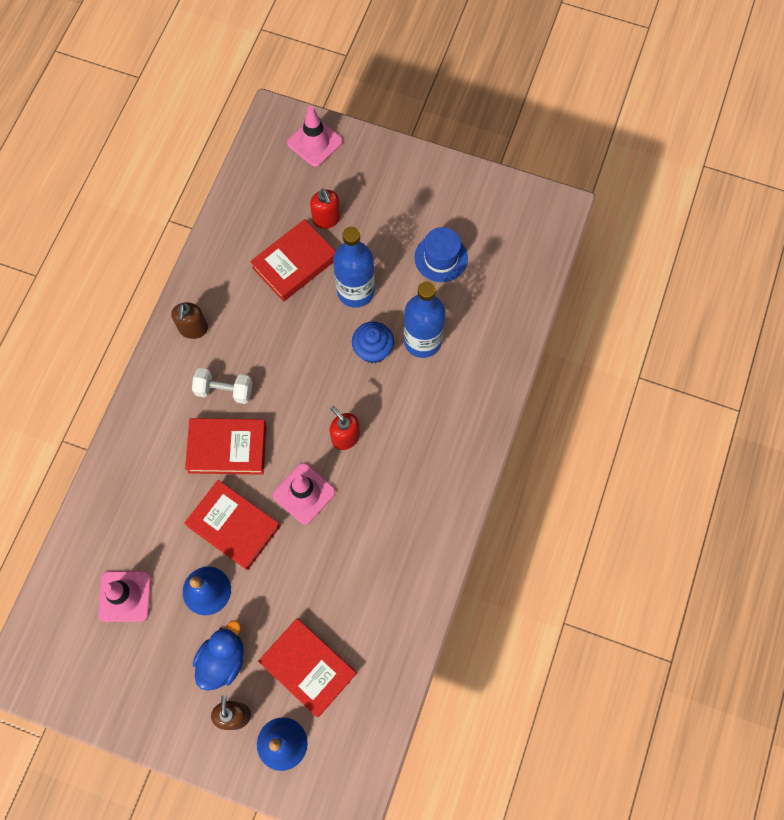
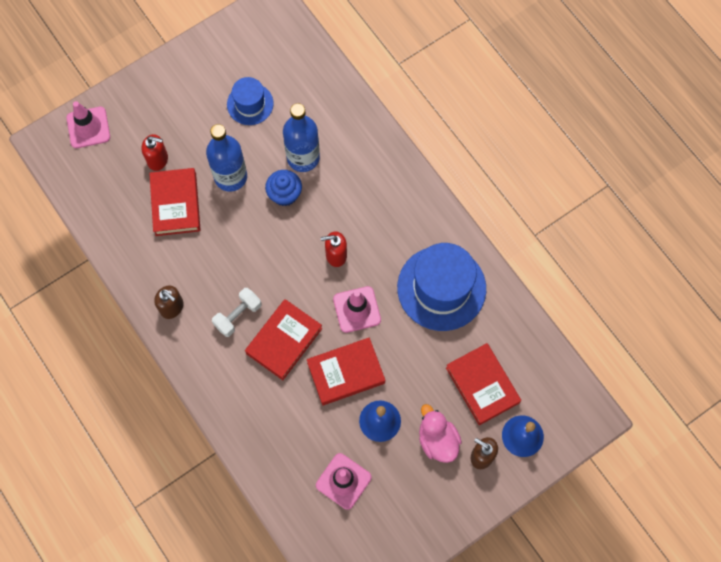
camera: 55 degrees left, 0 degrees up
(223, 659) = (437, 440): blue duck -> pink duck
(308, 667) = (482, 385): red book -> red book turned 75 degrees clockwise
(382, 559) = (441, 288): none -> blue hat

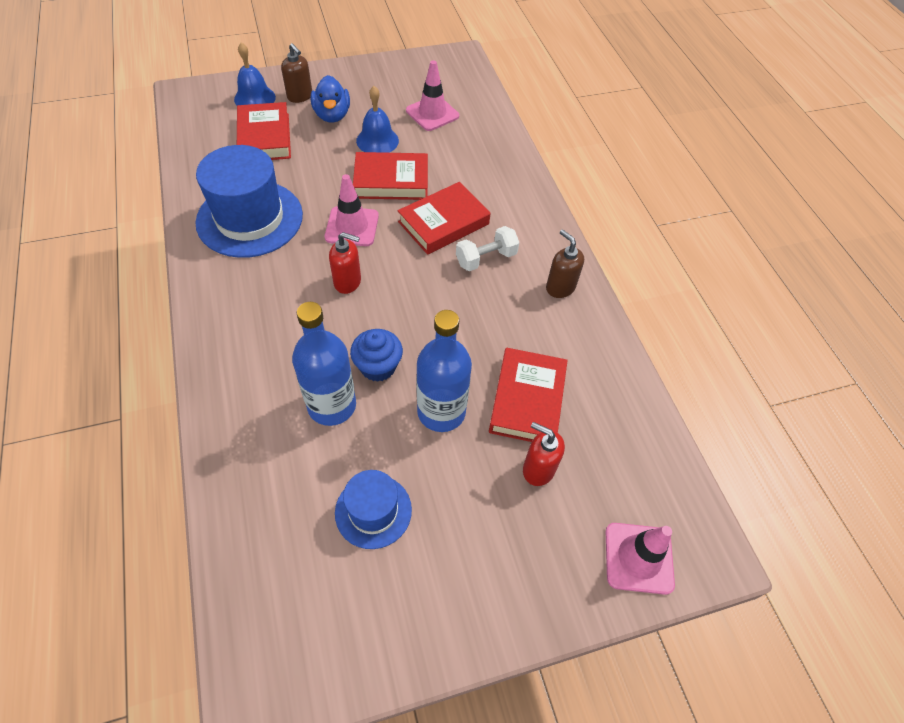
camera: 165 degrees left, 15 degrees down
(437, 440) = (332, 115): pink duck -> blue duck

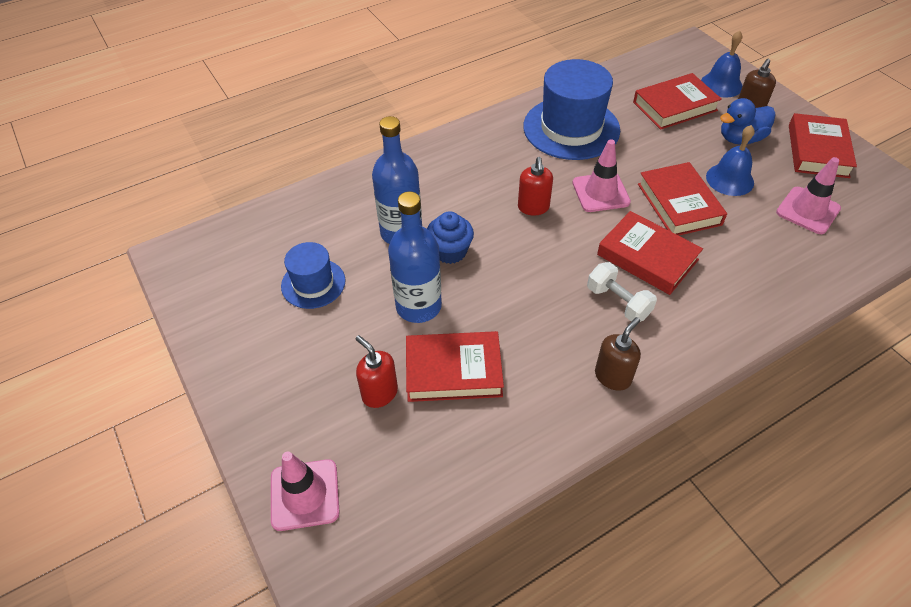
camera: 80 degrees right, 5 degrees down
(370, 81) = (817, 151): none -> red book
(538, 469) = (379, 393): red soap dispenser -> red soap dispenser turned 60 degrees counterclockwise

